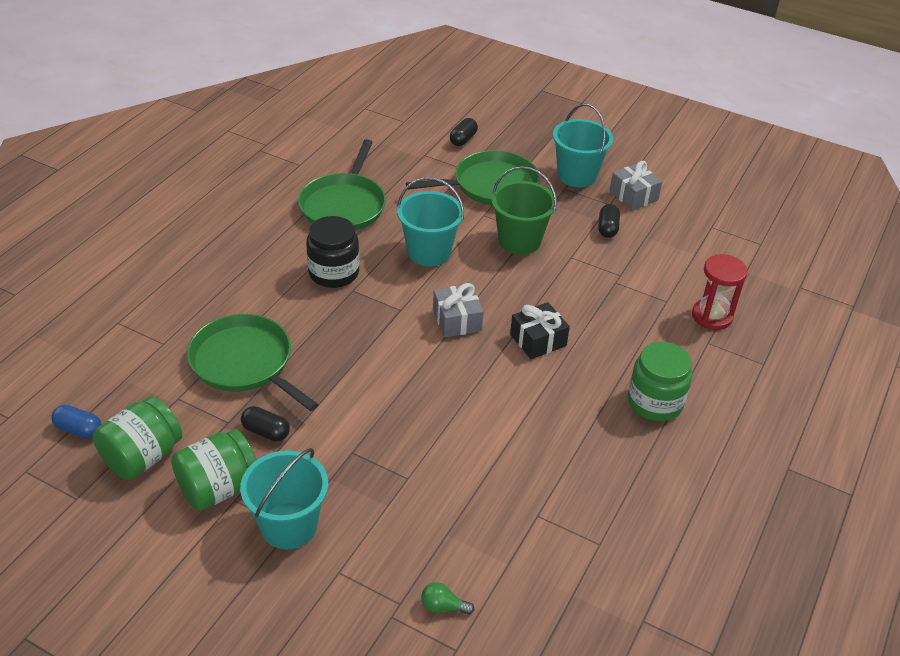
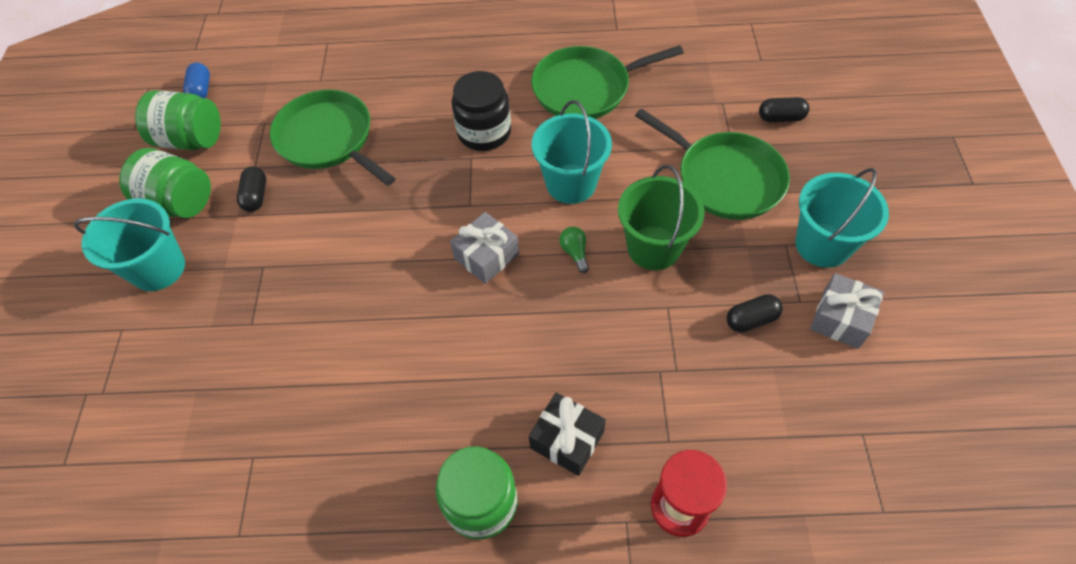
camera: 65 degrees right, 15 degrees up
(245, 363) = (328, 139): green pan -> green pan turned 60 degrees counterclockwise
(443, 606) = (109, 429): green light bulb -> green light bulb (575, 253)
(538, 340) = (505, 340): black gift -> black gift (567, 439)

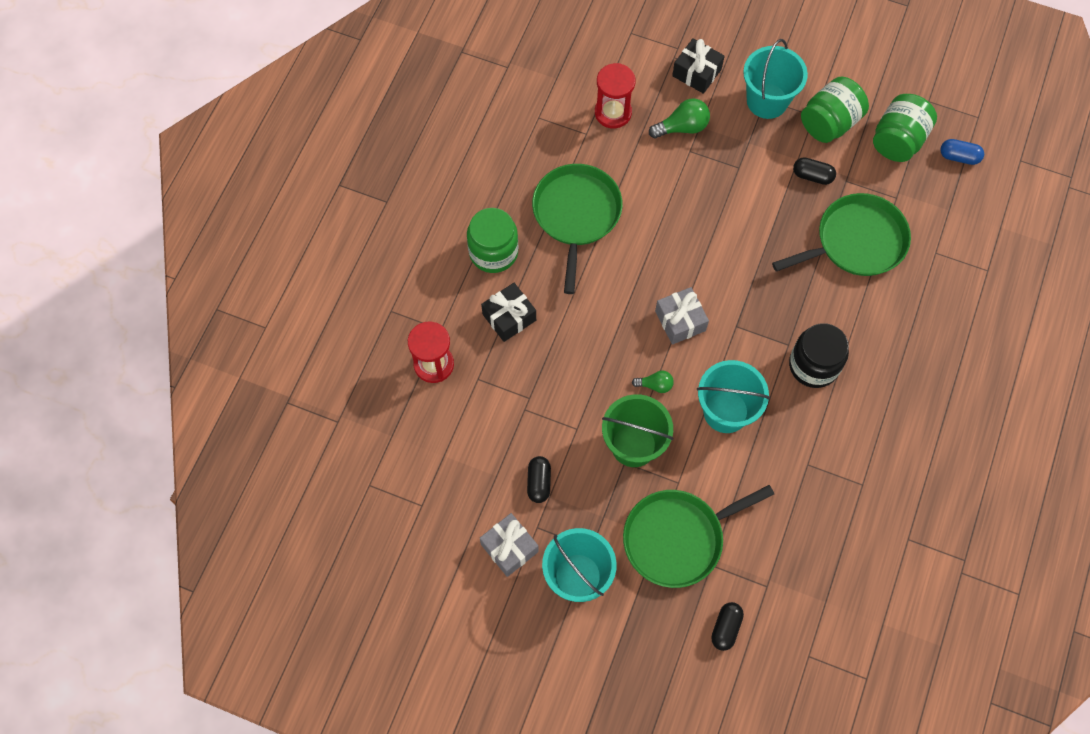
camera: 110 degrees right, 10 degrees up
(125, 357) = (696, 72): none -> black gift
(209, 436) = (613, 113): none -> red hourglass
(217, 344) = (682, 127): none -> green light bulb
(586, 88) = (834, 472): green pan -> green pan (576, 215)

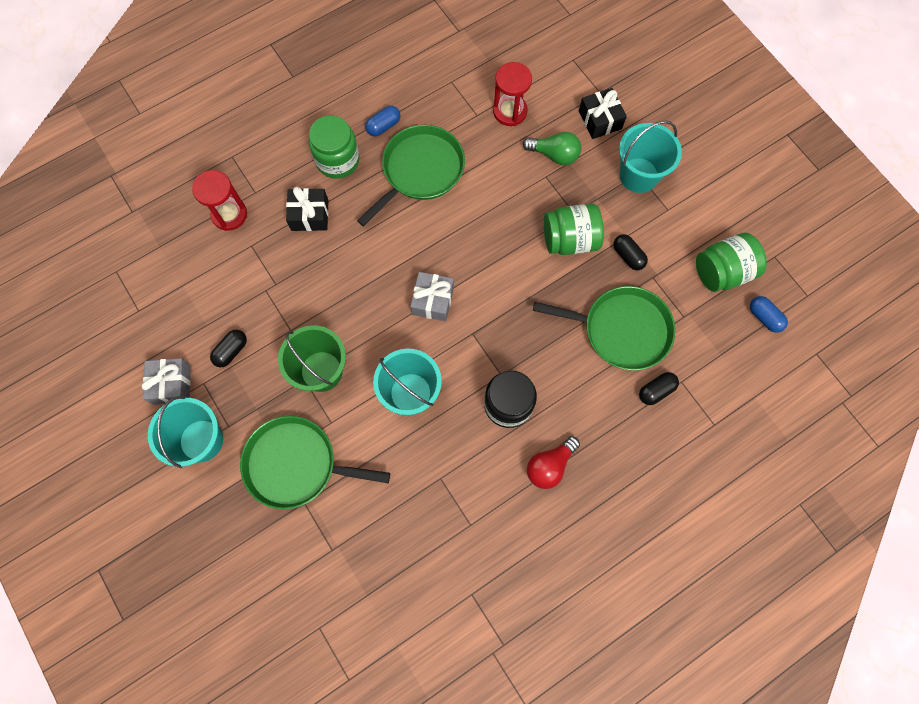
camera: 35 degrees right, 5 degrees up
(510, 195) = (383, 126): none -> blue capsule
(655, 385) = (374, 337): green light bulb -> none
(725, 628) = (275, 559): black capsule -> black capsule (656, 391)
(829, 123) = (676, 223): green jar -> green jar (570, 240)
(887, 392) = (550, 465): none -> red light bulb

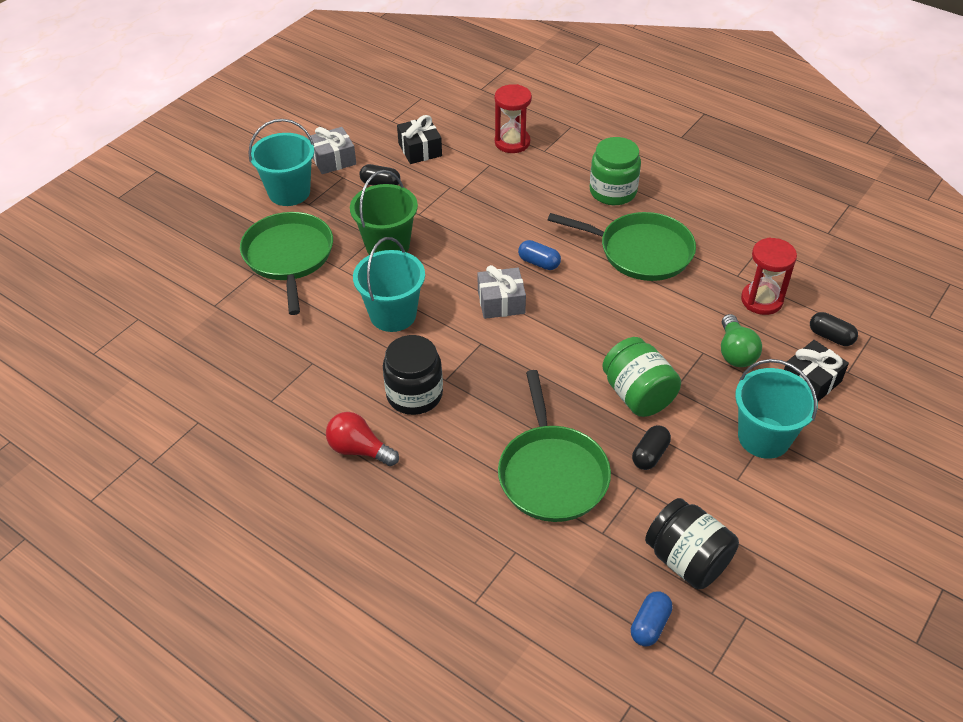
camera: 70 degrees right, 25 degrees down
(310, 215) = (542, 191): black gift -> black gift (420, 150)
(383, 126) = (672, 211): blue capsule -> blue capsule (539, 263)
(656, 391) = (491, 528): black capsule -> black capsule (830, 337)
(722, 272) = (687, 560): green jar -> black jar

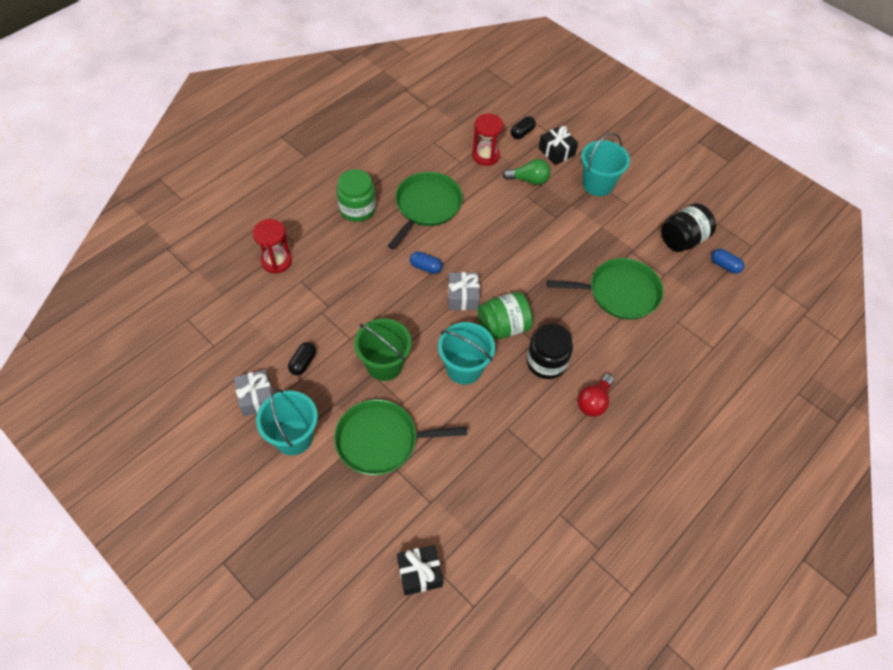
camera: 85 degrees left, 10 degrees up
(420, 150) = (264, 328): black gift -> black gift (419, 573)
(539, 263) = (426, 267): blue capsule -> blue capsule turned 75 degrees clockwise
(637, 395) = (559, 236): green jar -> green jar (503, 327)
(650, 455) = (607, 240): black capsule -> none

